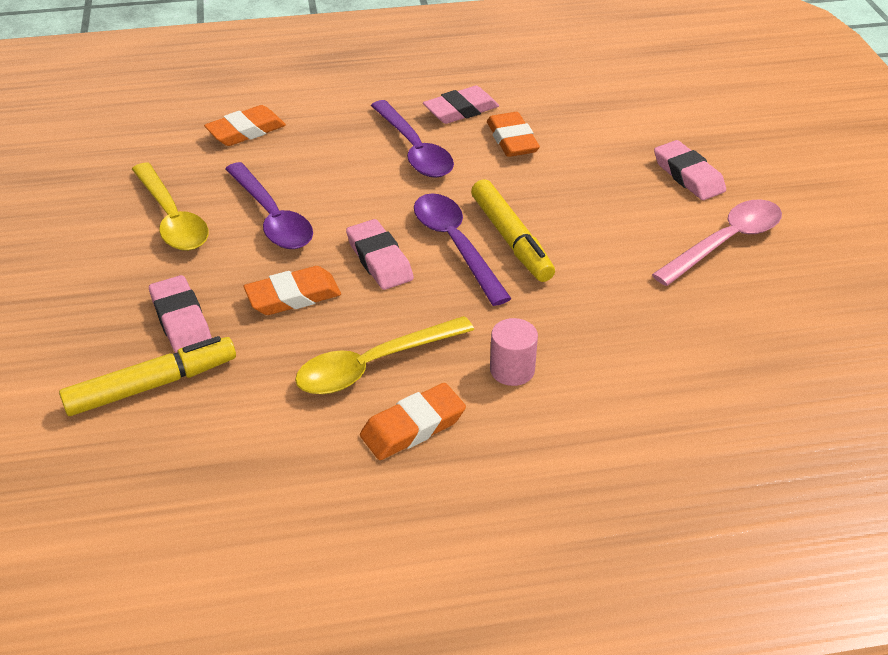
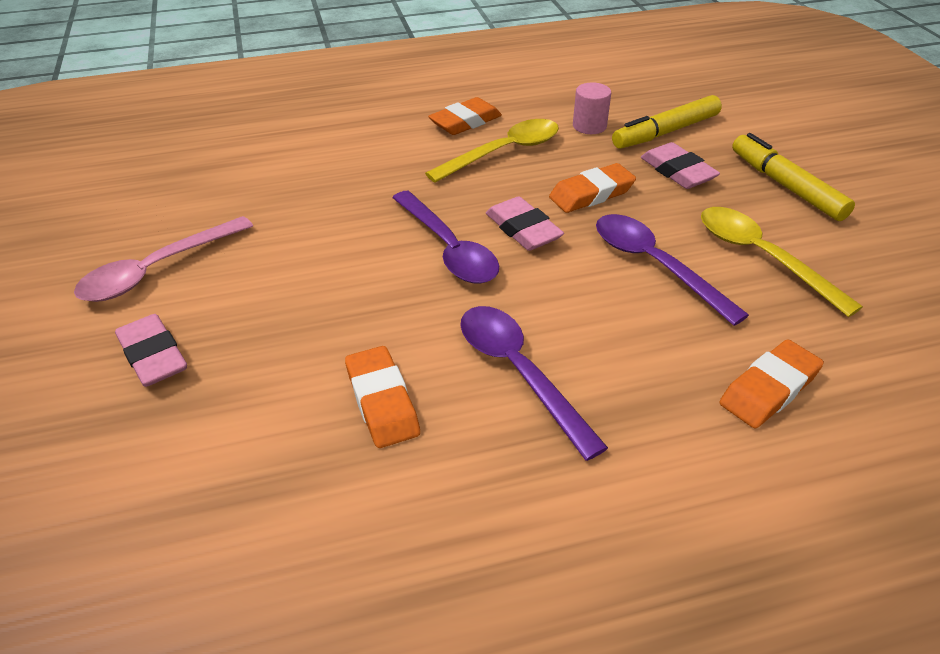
camera: 175 degrees right, 0 degrees up
(461, 110) = (462, 459): pink eraser -> none
(511, 239) = (390, 258): yellow marker -> yellow marker (786, 186)
(512, 370) = (393, 156): pink cylinder -> pink cylinder (589, 126)

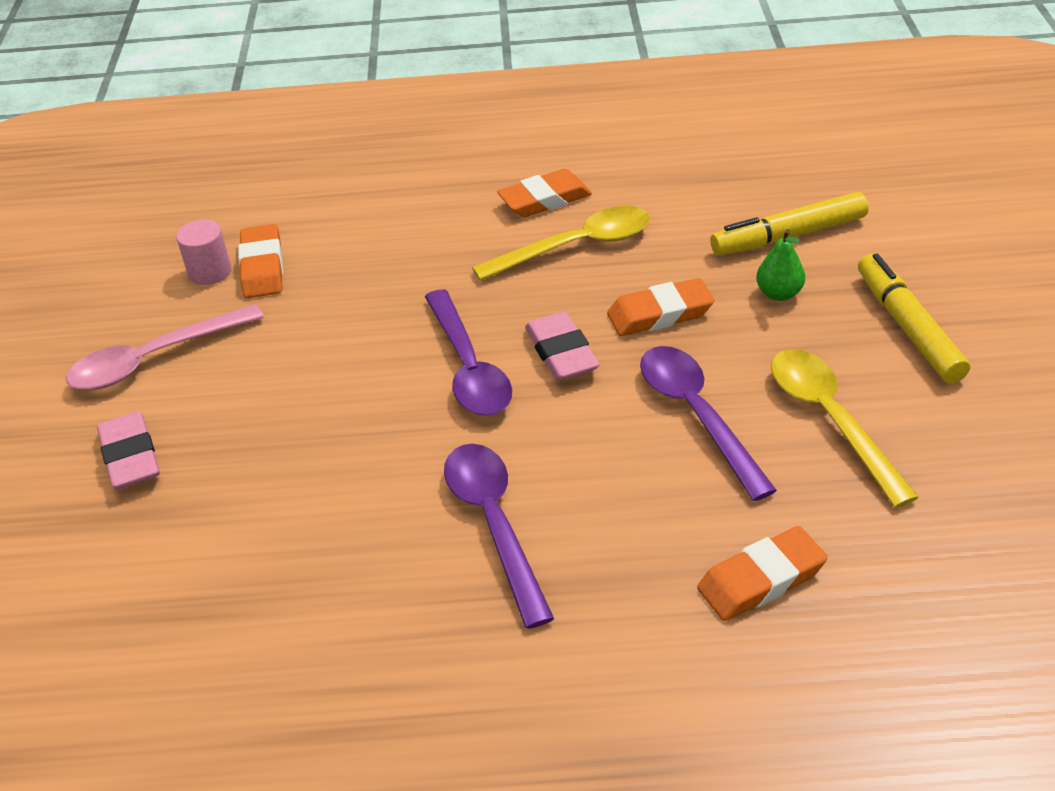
camera: 15 degrees right, 0 degrees up
(382, 401) = (342, 536): orange eraser -> orange eraser (262, 267)
(589, 126) = (695, 218): pink cylinder -> pink cylinder (209, 272)
(677, 171) = (779, 293): pink eraser -> green pear

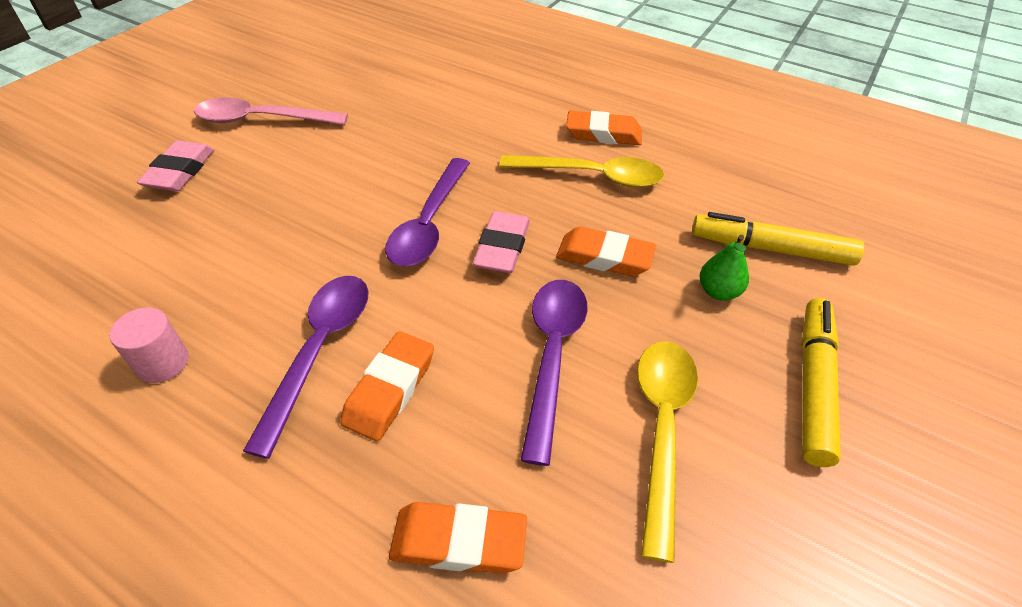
camera: 30 degrees right, 5 degrees up
(209, 272) = (350, 84): pink cylinder -> pink cylinder (162, 362)
(262, 267) = (381, 95): orange eraser -> orange eraser (390, 389)

